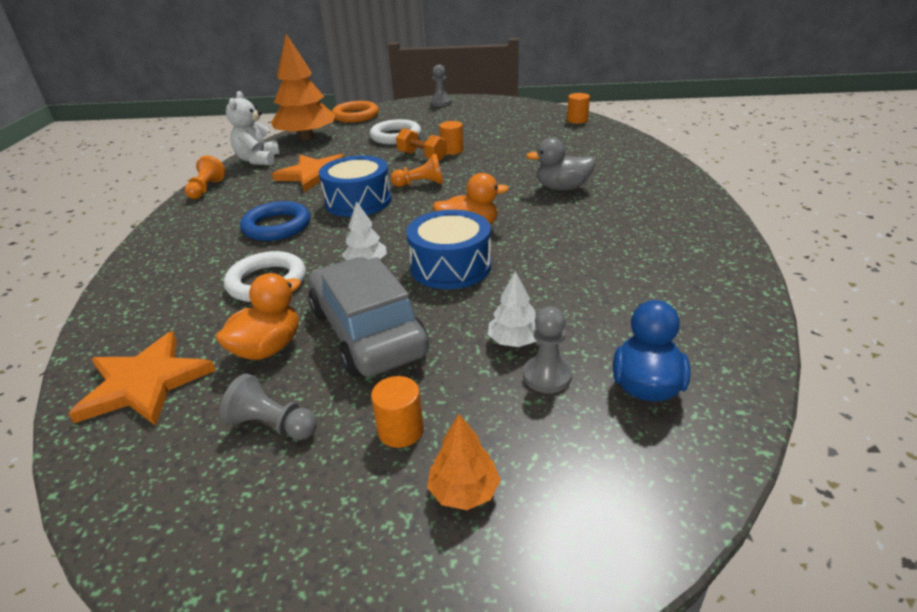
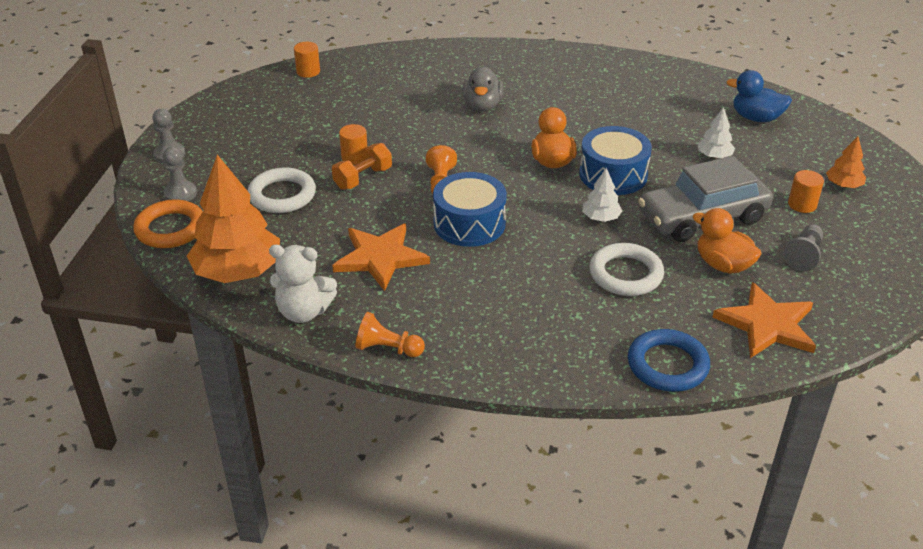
camera: 85 degrees left, 5 degrees up
(277, 226) = (513, 277): blue ring -> blue ring (667, 365)
(547, 376) = (749, 148): grey pawn -> grey pawn (180, 194)

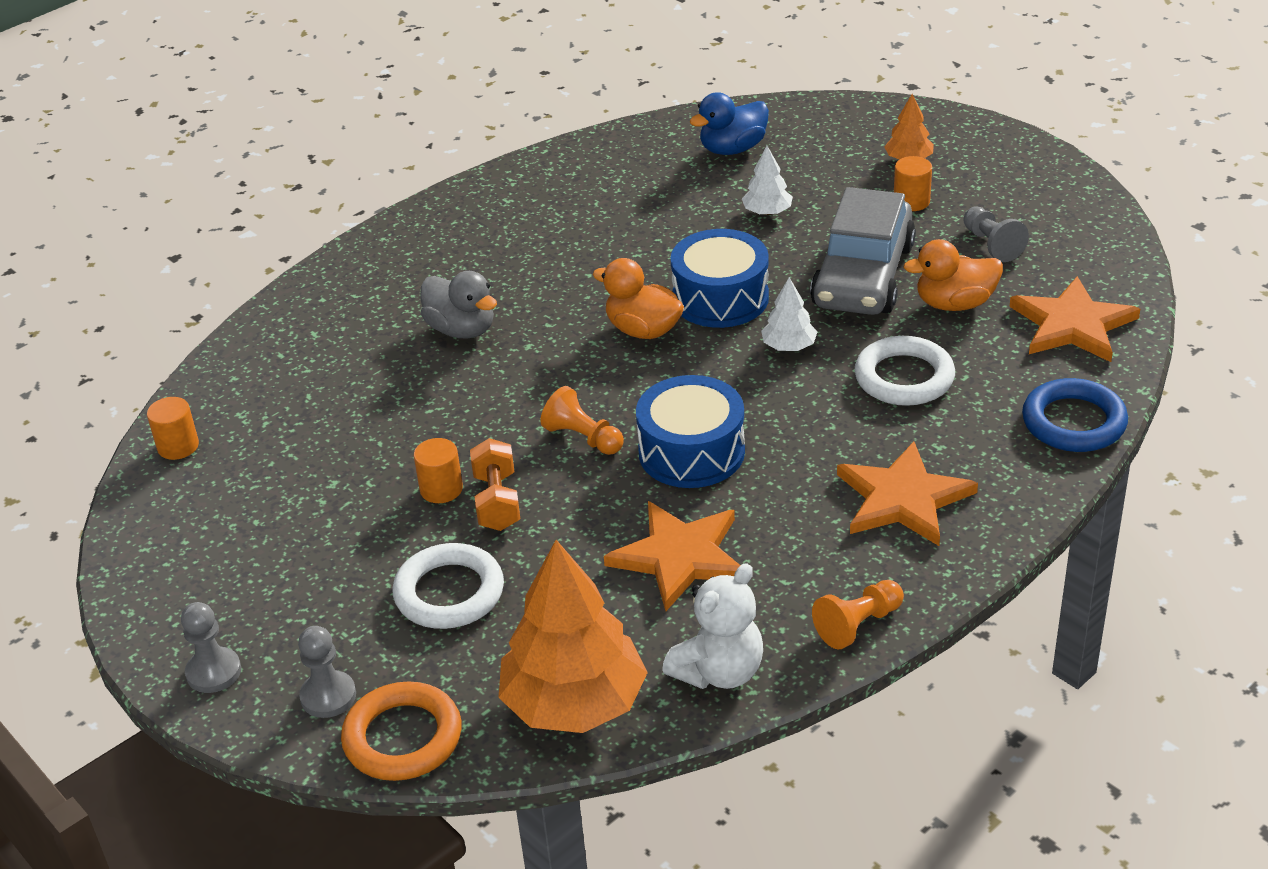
camera: 50 degrees left, 0 degrees up
(514, 320) = (903, 498): none -> orange star

